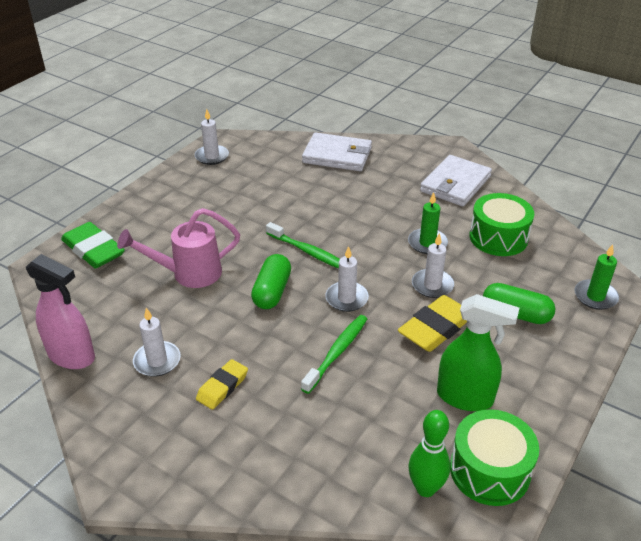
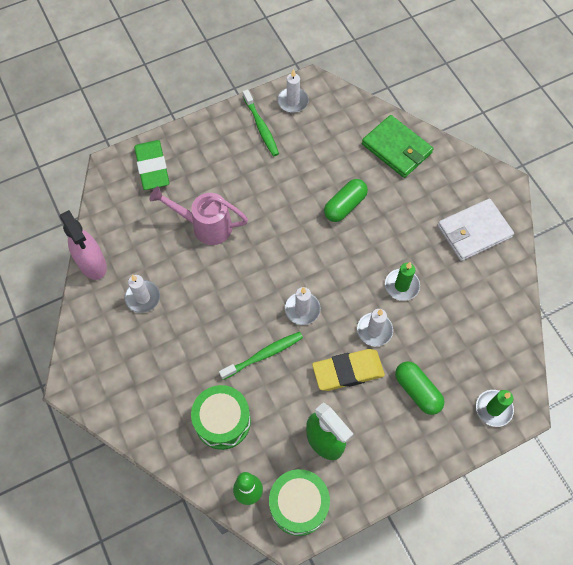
camera: 30 degrees right, 25 degrees up
(222, 387) = (172, 343): yellow eraser -> none
(272, 291) = (253, 274): green capsule -> green capsule (345, 206)
(309, 252) = (304, 248): green toothbrush -> green toothbrush (261, 127)
(337, 155) = (396, 148): white wallet -> green wallet
(498, 237) = (464, 309): green drum -> green drum (222, 421)

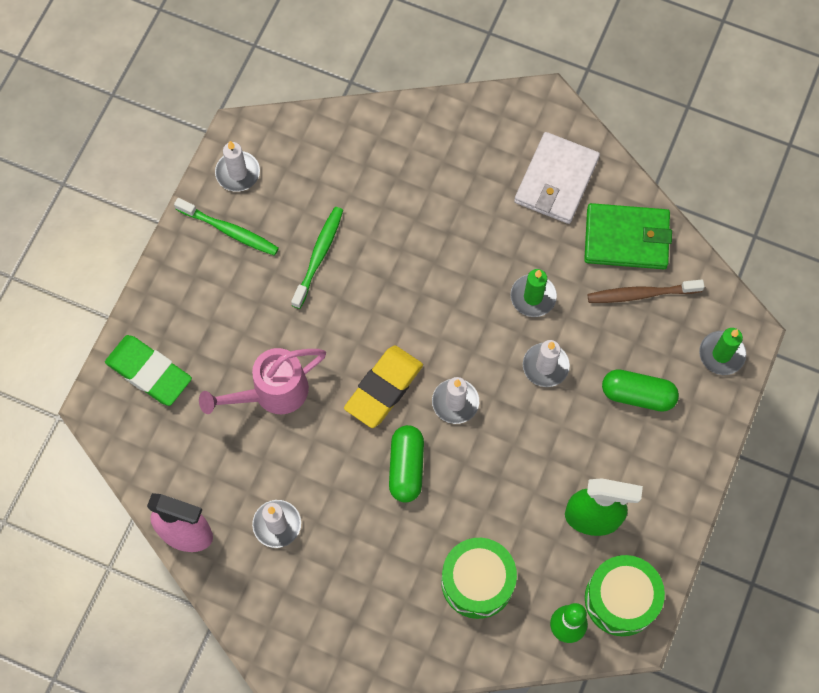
camera: 40 degrees left, 5 degrees up
(263, 355) = (458, 481): green toothbrush -> green toothbrush (319, 255)
(345, 206) = (401, 253): green capsule -> green capsule (406, 467)
(348, 371) = (555, 430): yellow eraser -> yellow eraser (384, 388)
(396, 148) = (400, 145): green wallet -> green wallet (626, 239)
(471, 334) = (641, 294): none -> brown toothbrush

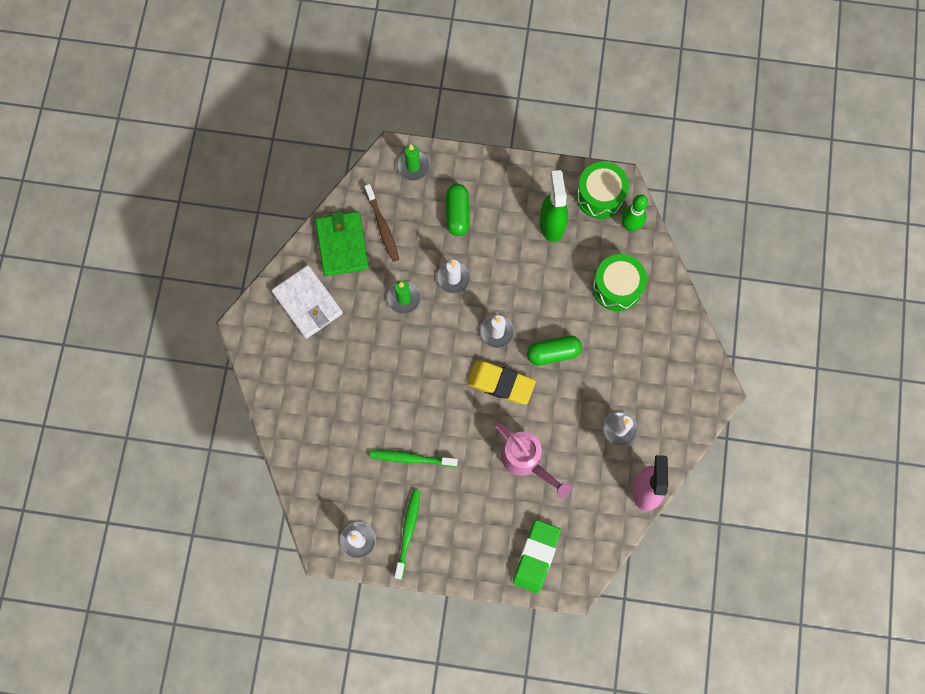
camera: 105 degrees left, 5 degrees up
(556, 180) = (307, 303): white wallet -> white wallet turned 45 degrees clockwise

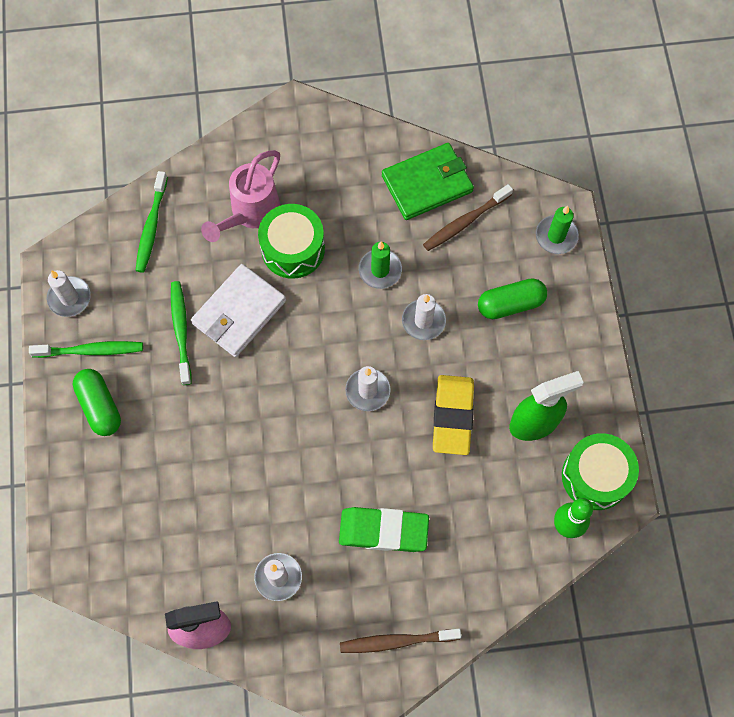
camera: 75 degrees right, 5 degrees down
(307, 303) = (343, 166): white wallet -> white wallet (239, 312)
(315, 463) = (151, 227): none -> green toothbrush
(500, 383) = (301, 412): yellow eraser -> yellow eraser (452, 416)
(526, 461) = (208, 468): pink watering can -> pink watering can (250, 213)
(536, 556) = (90, 510): green eraser -> green eraser (383, 531)
(553, 353) = (359, 467): green capsule -> green capsule (100, 406)
(617, 287) = (473, 529): green drum -> green drum (293, 249)
(682, 359) = (396, 641): none -> brown toothbrush

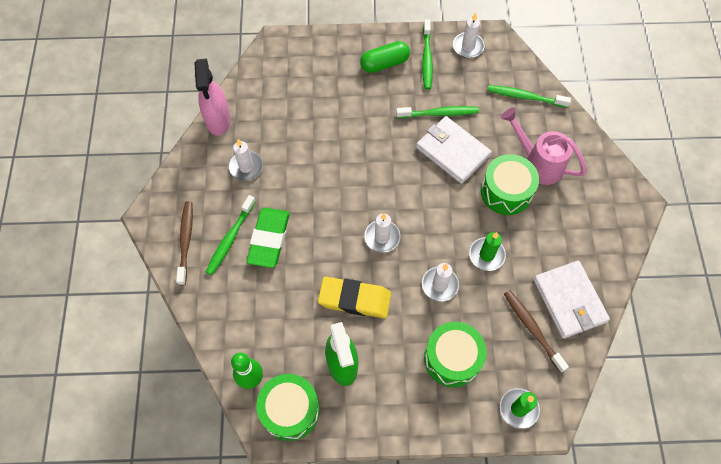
camera: 95 degrees right, 5 degrees down
(387, 582) = (230, 239): none -> green toothbrush
(427, 184) = (569, 300): green wallet -> white wallet
(510, 304) = (452, 358): green capsule -> green drum

